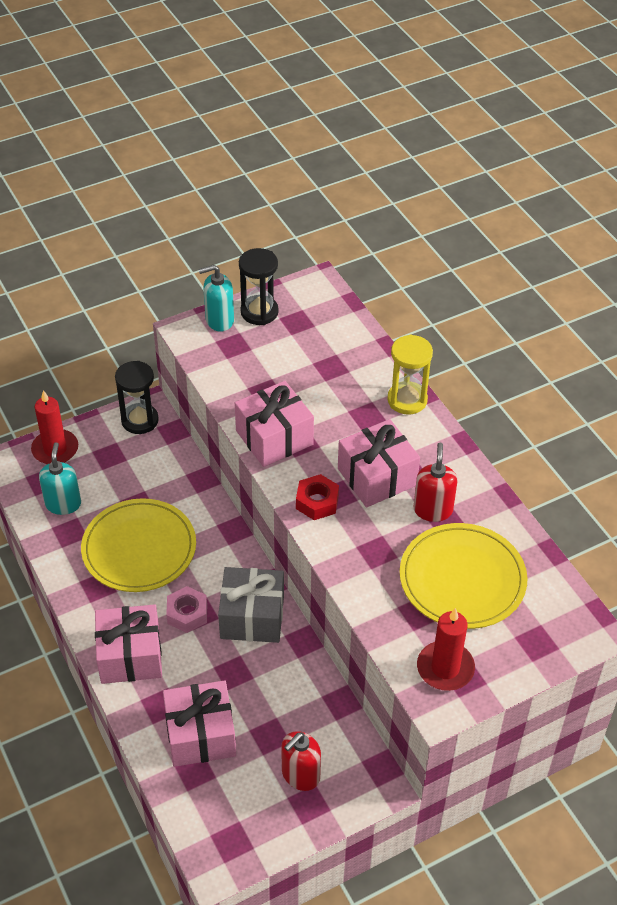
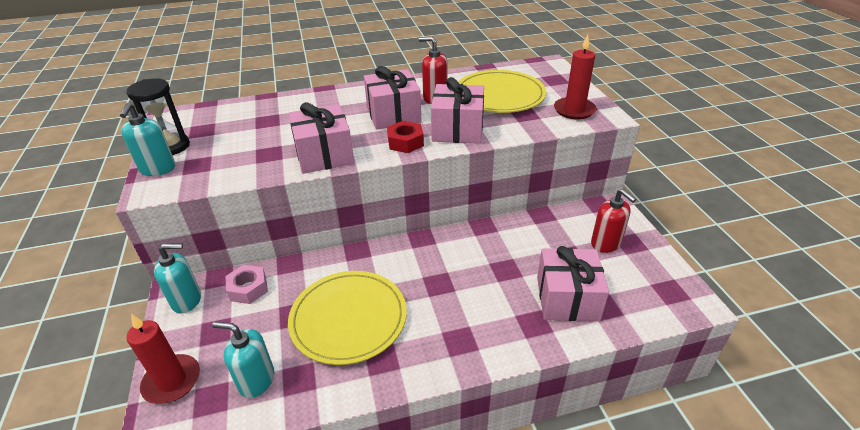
camera: 75 degrees left, 10 degrees down
(130, 656) = (475, 340): pink gift -> pink gift (458, 129)
(140, 420) = (187, 300): black hourglass -> turquoise soap dispenser
(187, 613) = (437, 292): pink nut -> pink nut (248, 288)
(252, 617) = (452, 251): grey gift -> none
(407, 400) = (326, 95): yellow hourglass -> none

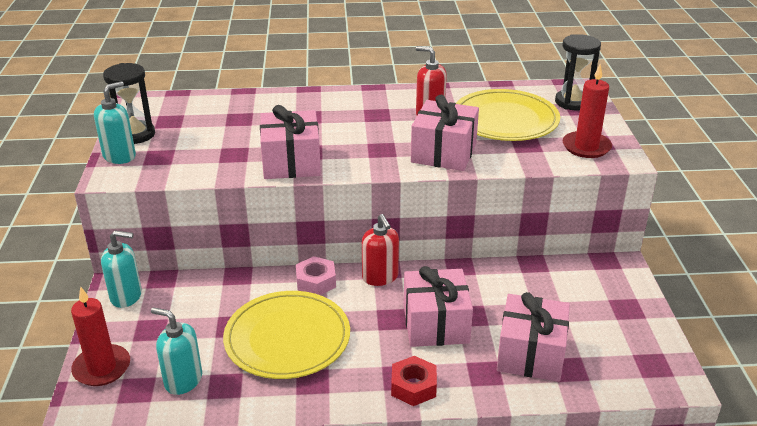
camera: 10 degrees right, 5 degrees down
(158, 169) = (119, 156): turquoise soap dispenser -> turquoise soap dispenser turned 150 degrees counterclockwise
(248, 288) = (190, 294): pink nut -> pink nut (316, 281)
(393, 114) = (377, 128): pink gift -> pink gift (435, 324)
(405, 142) = (381, 160): red nut -> red nut (413, 386)
(548, 75) = (573, 102): none -> black hourglass
(606, 244) = (597, 305): red soap dispenser -> red soap dispenser (380, 277)

